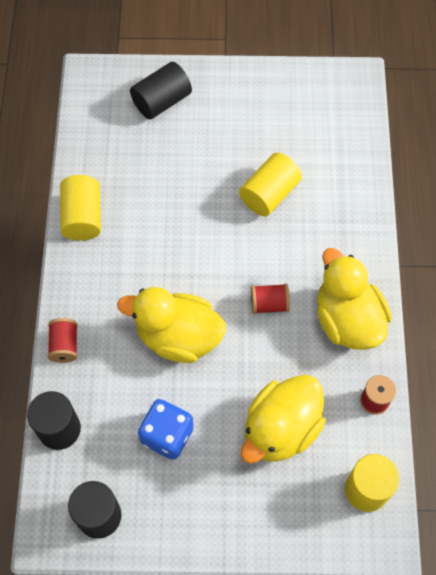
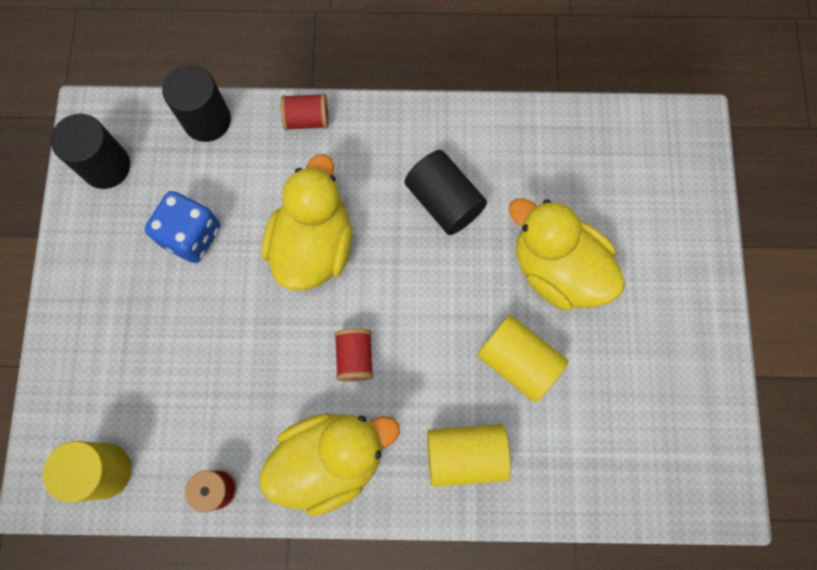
camera: 90 degrees right, 10 degrees up
(83, 217) = (476, 129): yellow cylinder -> yellow cylinder (465, 455)
(161, 101) = (658, 218): black cylinder -> black cylinder (444, 201)
(281, 429) = (189, 368): yellow duck -> yellow duck (557, 269)

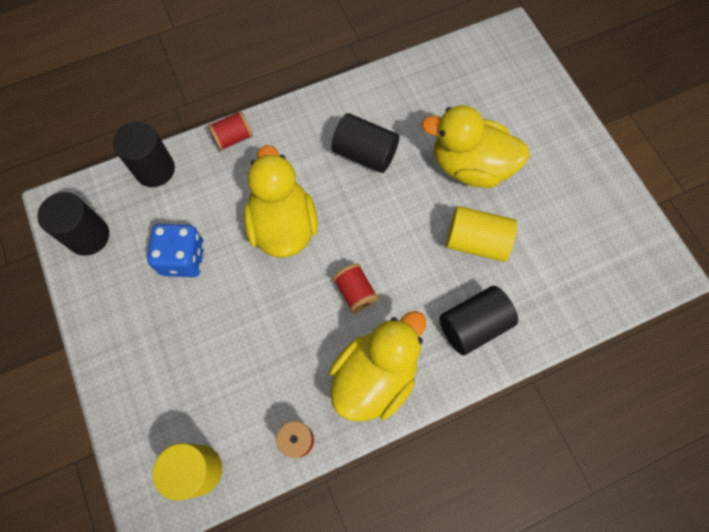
camera: 25 degrees left, 5 degrees down
(465, 455) = (473, 325): yellow cylinder -> black cylinder

